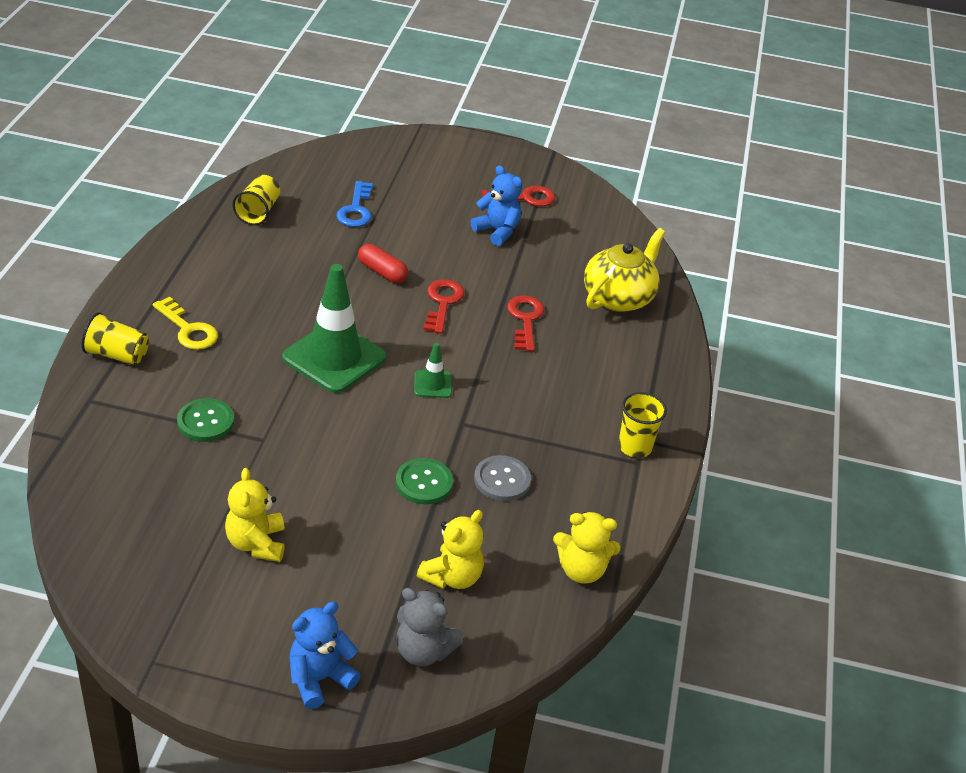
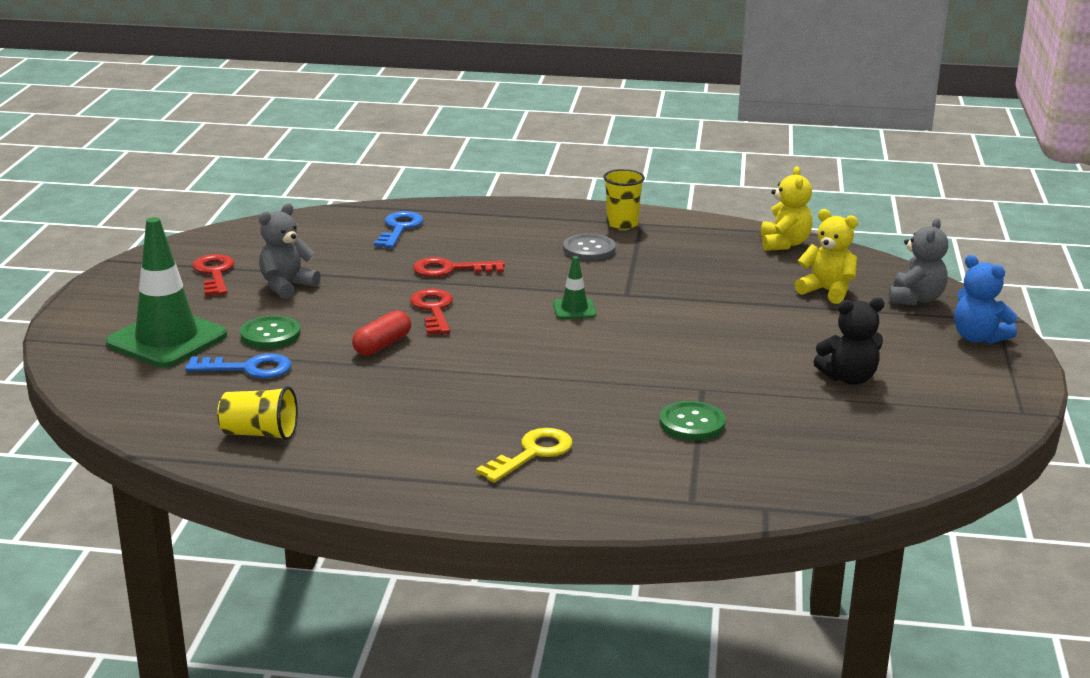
camera: 90 degrees left, 15 degrees down
(117, 355) = (600, 495): yellow cup -> none
(256, 543) = (849, 378): yellow teddy bear -> black teddy bear
(334, 358) = (551, 361): green traffic cone -> green traffic cone (167, 339)
(424, 483) = (719, 307): green button -> green button (270, 334)
(442, 303) = (433, 310): red key -> red key turned 75 degrees clockwise
(497, 231) = (287, 286): blue teddy bear -> grey teddy bear
(502, 480) = (695, 275): grey button -> grey button (589, 249)
(618, 297) = (399, 229): yellow teapot -> blue key

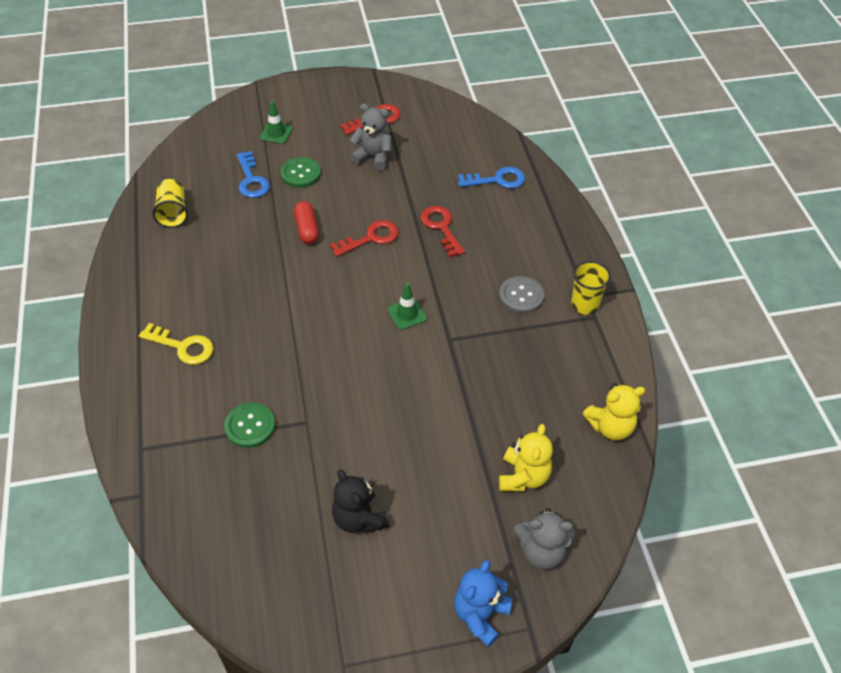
camera: 70 degrees right, 25 degrees up
(167, 339) = (276, 133): green traffic cone -> green traffic cone, size x0.46
(382, 345) = (307, 229): red capsule -> red capsule turned 60 degrees clockwise

